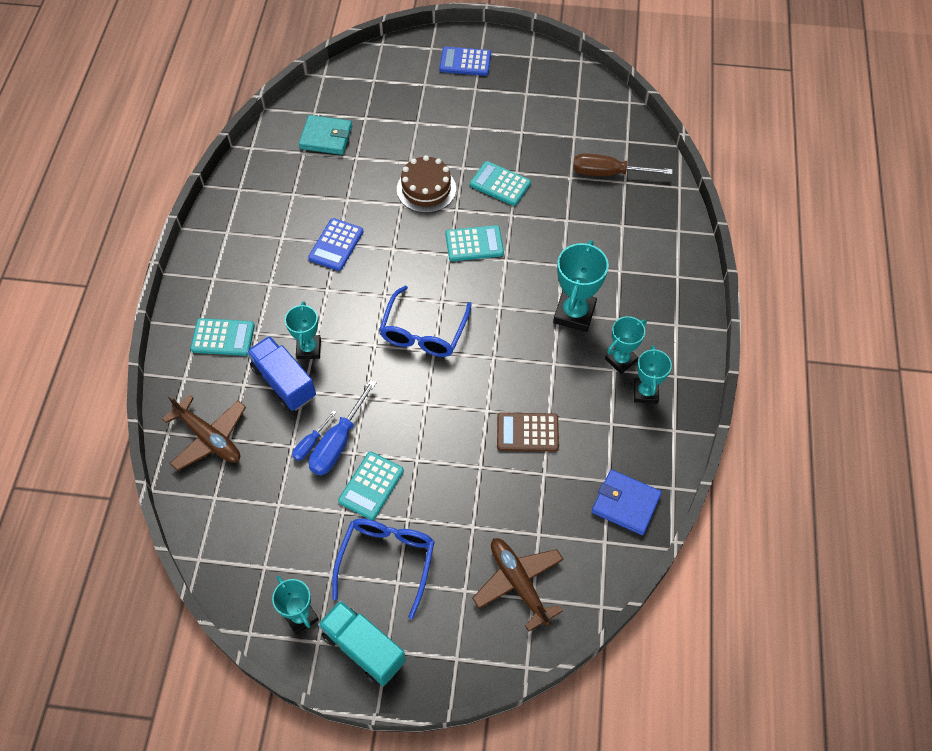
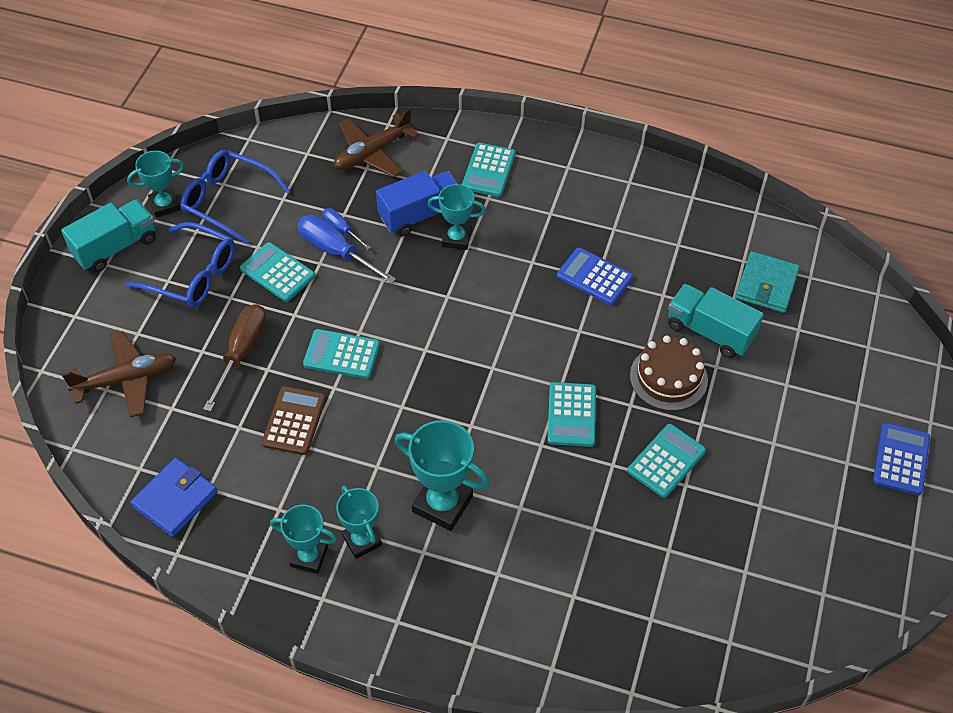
camera: 100 degrees right, 5 degrees down
(378, 168) = (710, 332): none -> turquoise truck
(423, 333) = (452, 343): blue glasses -> blue glasses (226, 200)
(452, 412) = (342, 355): none -> turquoise calculator
(607, 173) = (670, 599): brown screwdriver -> brown screwdriver (242, 352)

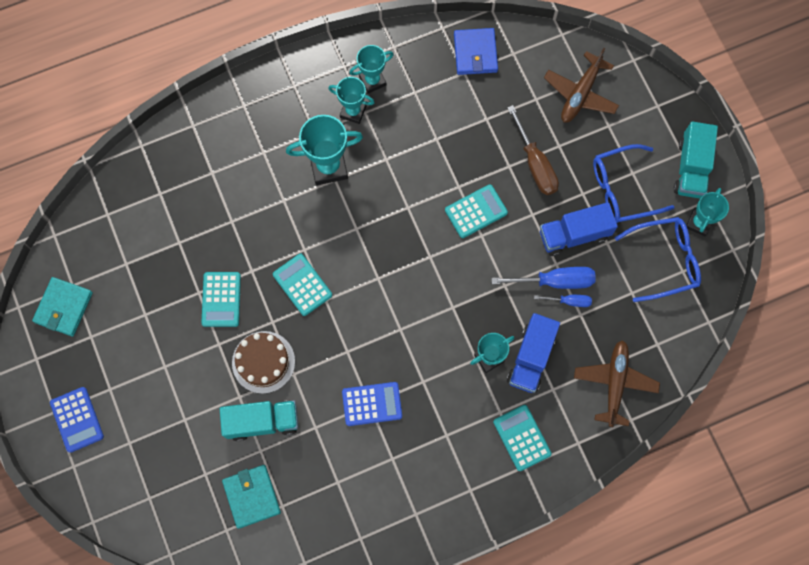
camera: 140 degrees right, 20 degrees up
(277, 272) = (574, 235): turquoise calculator -> blue truck
(294, 421) = (459, 147): brown calculator -> none
(848, 577) = (64, 307): none -> turquoise wallet

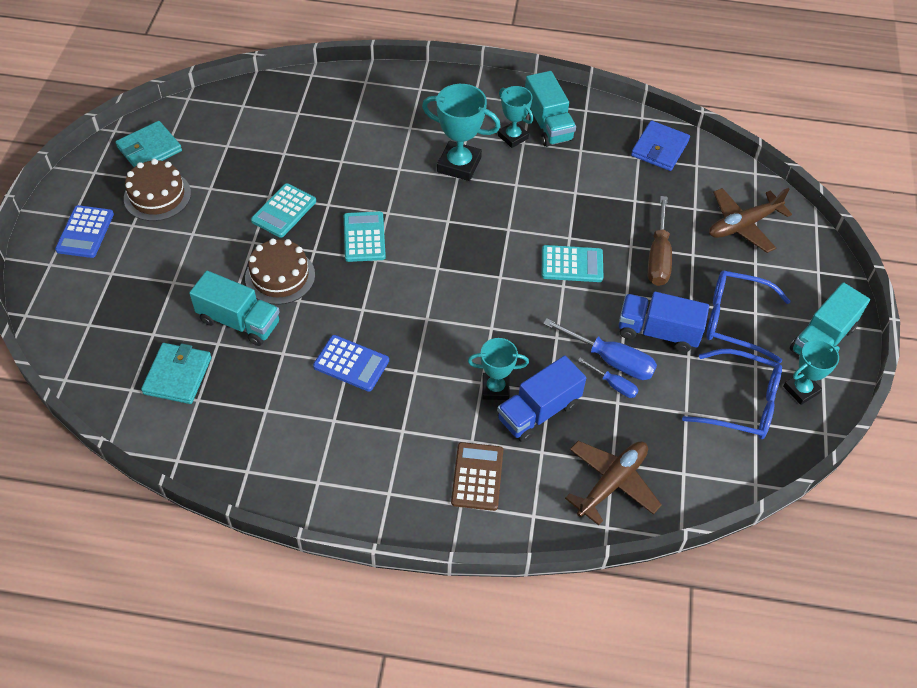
camera: 30 degrees right, 20 degrees down
(107, 349) = (157, 196): none -> brown cake
(372, 81) = (548, 124): turquoise trophy -> turquoise truck
(522, 438) = (477, 476): turquoise calculator -> brown calculator

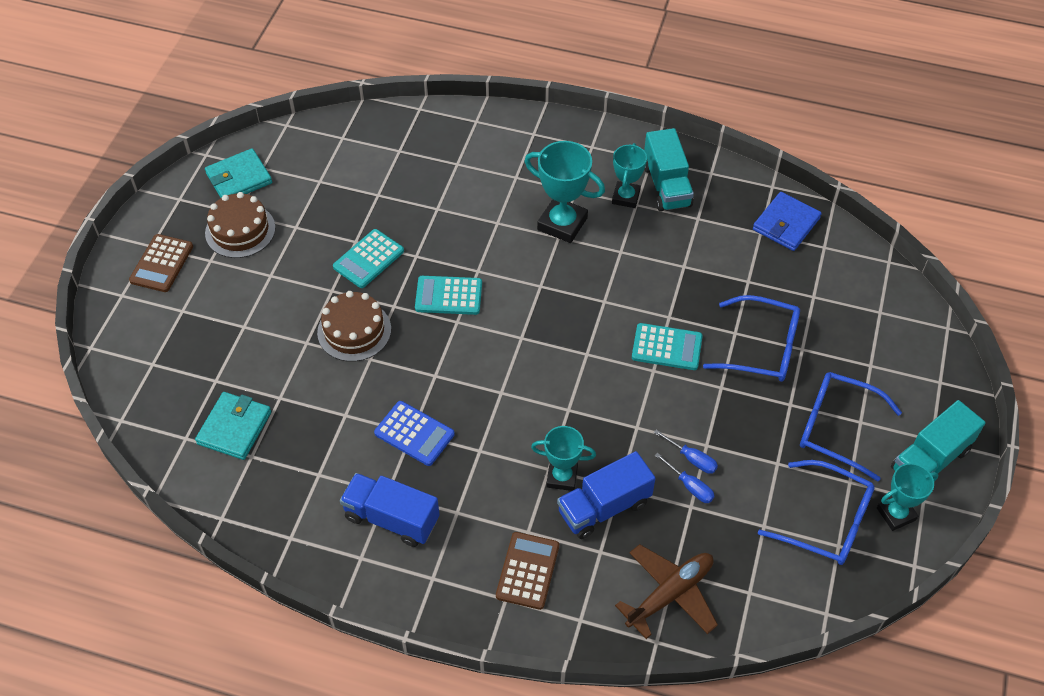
camera: 10 degrees right, 0 degrees up
(85, 232) = (161, 263): blue calculator -> brown calculator
(239, 321) = (305, 376): turquoise truck -> none
(364, 237) = (448, 296): turquoise calculator -> turquoise calculator turned 90 degrees counterclockwise
(513, 137) = (626, 197): turquoise trophy -> turquoise trophy turned 45 degrees clockwise
(611, 360) = (692, 459): blue screwdriver -> blue screwdriver, size x0.56
(658, 257) = (763, 348): brown screwdriver -> blue glasses
(658, 332) = (748, 432): blue truck -> blue truck (391, 518)
(743, 225) = (864, 320): brown plane -> none

